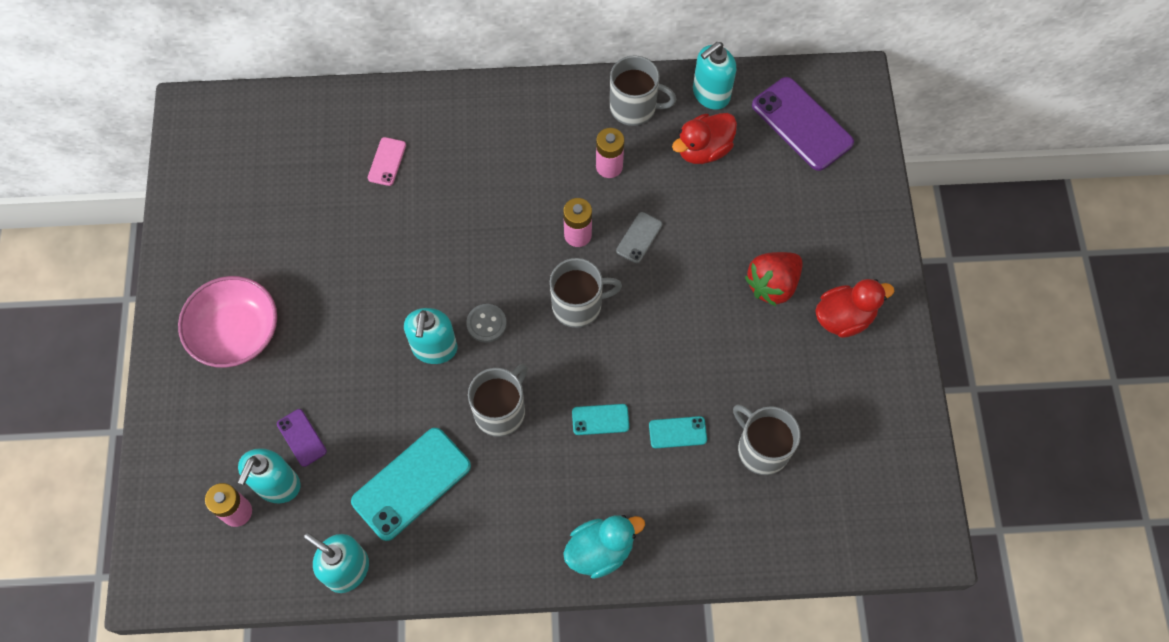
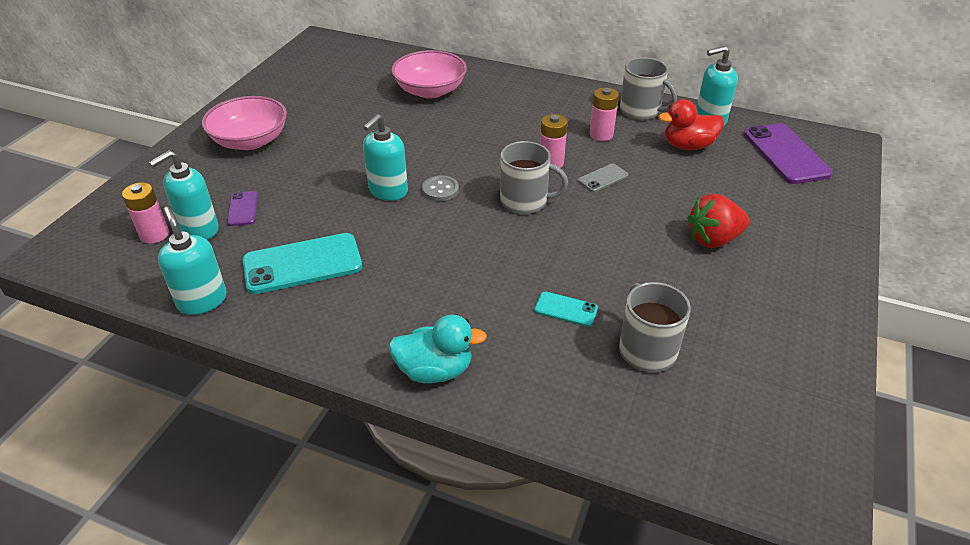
camera: 25 degrees right, 25 degrees down
(387, 161) = (430, 91): pink phone -> pink bowl
(500, 411) = (413, 243): grey mug -> none
(600, 419) = (497, 277): turquoise phone -> none
(844, 317) = (778, 282): red duck -> none

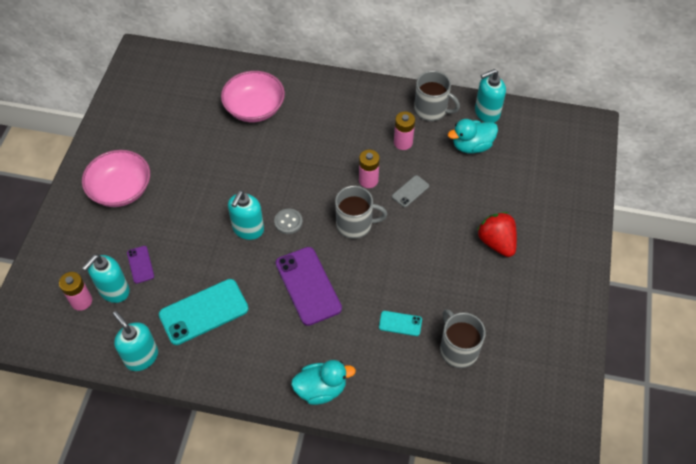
camera: 10 degrees left, 15 degrees up
(688, 146) = (471, 146): red duck -> turquoise duck
(713, 239) = (496, 242): red strawberry -> red strawberry turned 90 degrees clockwise
(786, 154) = (546, 144): purple phone -> purple phone (308, 286)

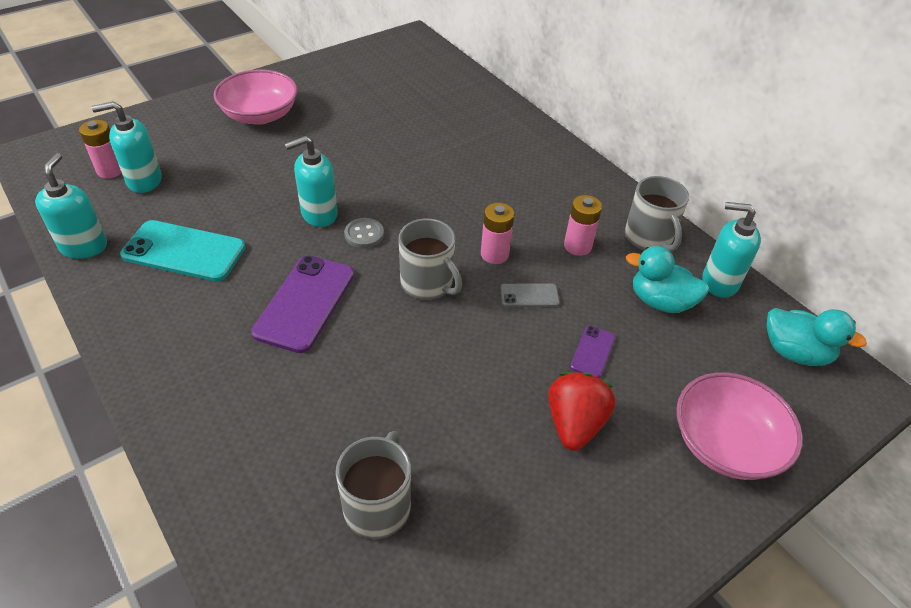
camera: 40 degrees right, 10 degrees down
(140, 264) = (192, 177): purple phone -> purple phone (592, 352)
(254, 108) = (458, 127): pink bowl -> pink bowl (725, 443)
(321, 389) = (180, 411): turquoise duck -> turquoise duck (795, 352)
(400, 323) = (348, 417): turquoise phone -> none

